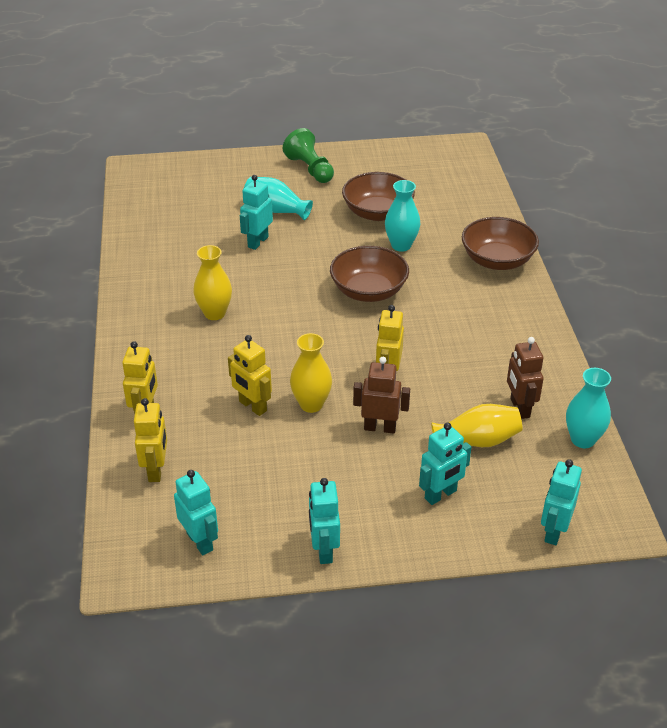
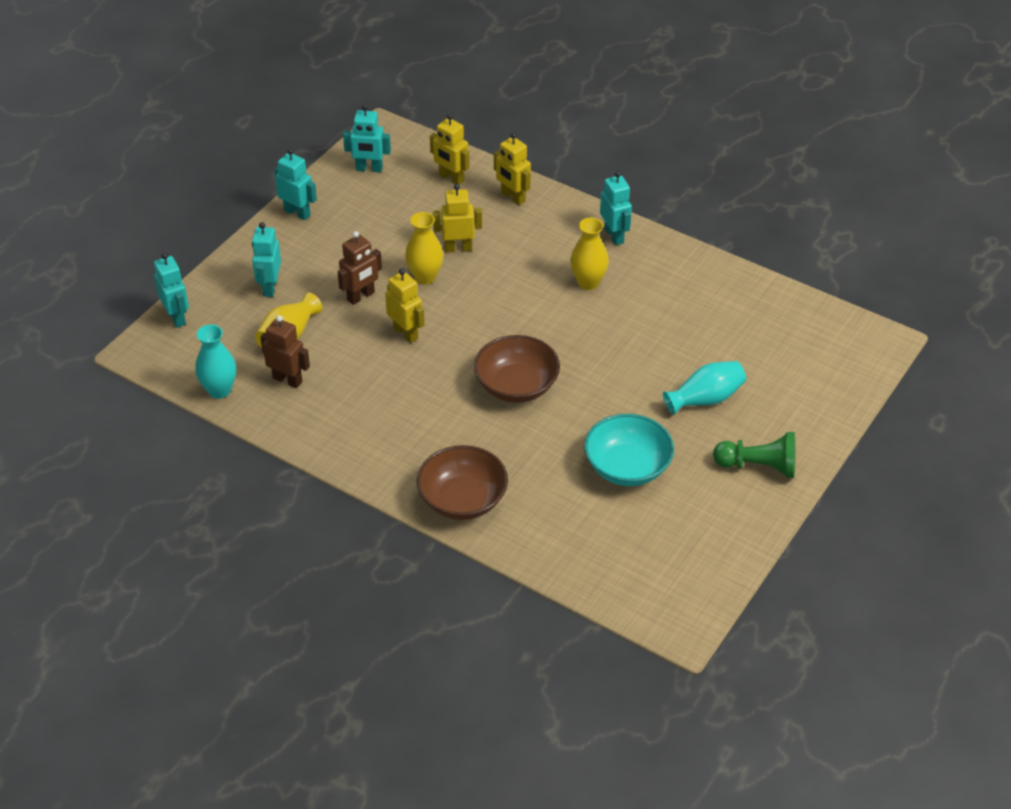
camera: 130 degrees right, 5 degrees up
(257, 242) = (664, 359): turquoise robot -> turquoise robot (614, 236)
(377, 212) = (627, 467): brown bowl -> turquoise bowl
(401, 245) = (557, 449): turquoise vase -> none

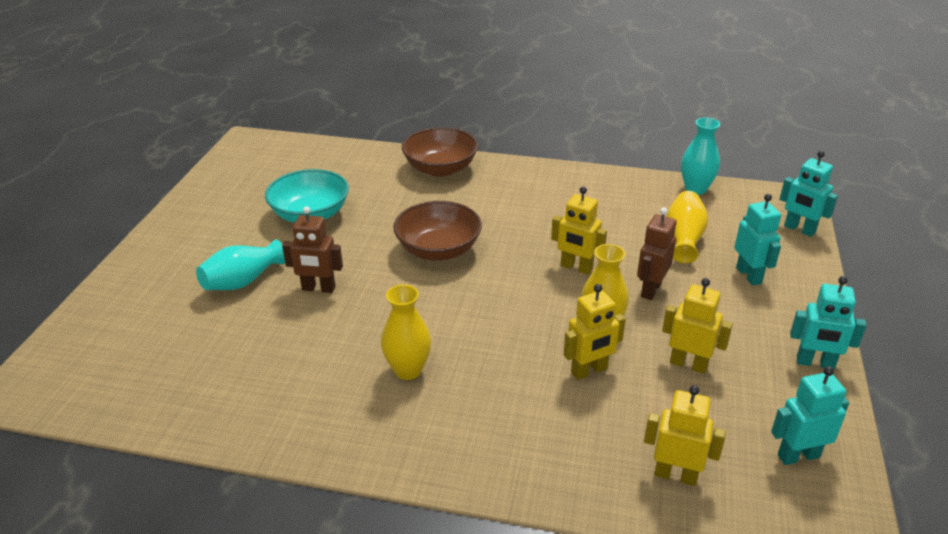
camera: 160 degrees right, 10 degrees down
(287, 380) = (648, 208): brown robot -> brown robot (318, 288)
(513, 197) = (568, 468): yellow robot -> yellow robot (688, 364)
(614, 236) = (397, 446): turquoise robot -> none
(758, 466) = (186, 240): green pawn -> none

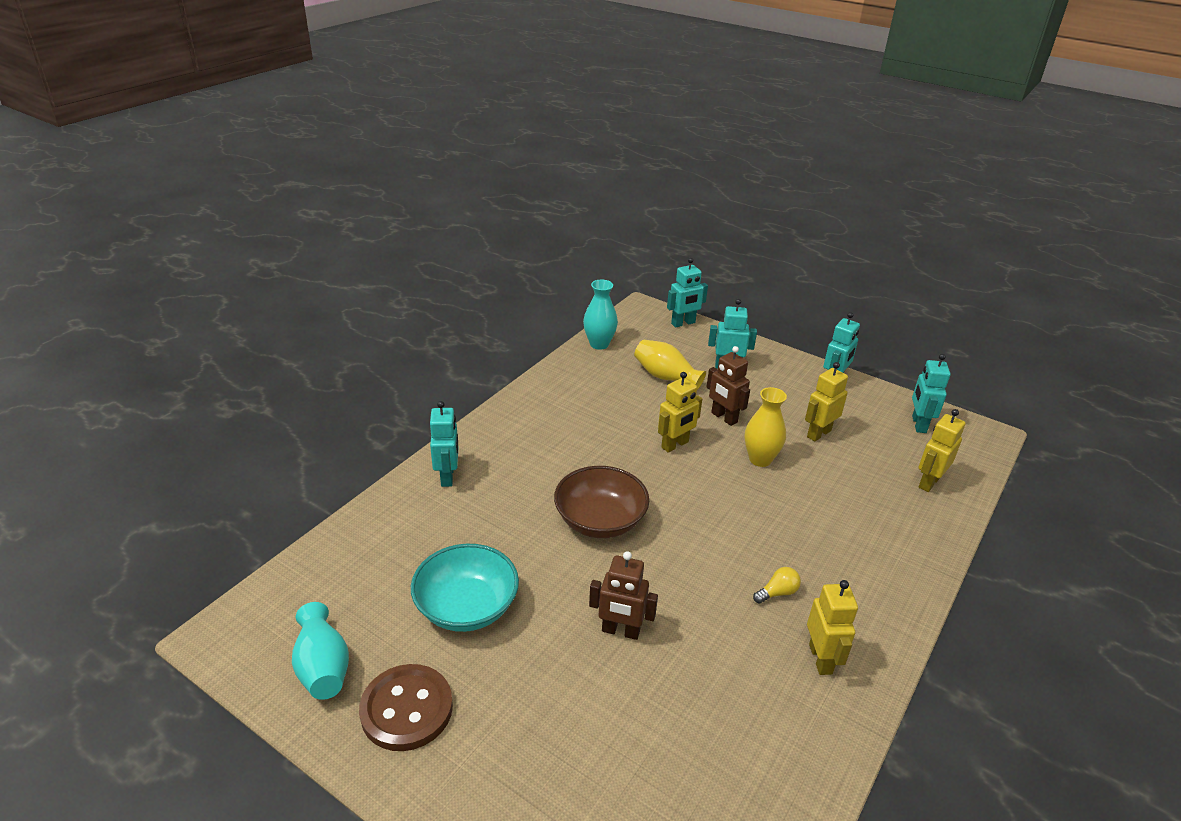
camera: 70 degrees left, 0 degrees up
(214, 218) = (406, 709): none -> brown button
(243, 281) = (572, 699): turquoise vase -> turquoise vase (323, 667)
(318, 288) = (620, 631): brown robot -> brown robot turned 75 degrees clockwise
(408, 370) = (777, 592): yellow vase -> yellow light bulb
(440, 169) = (448, 476): brown bowl -> turquoise robot
(589, 371) = (811, 484): yellow robot -> yellow robot (821, 659)

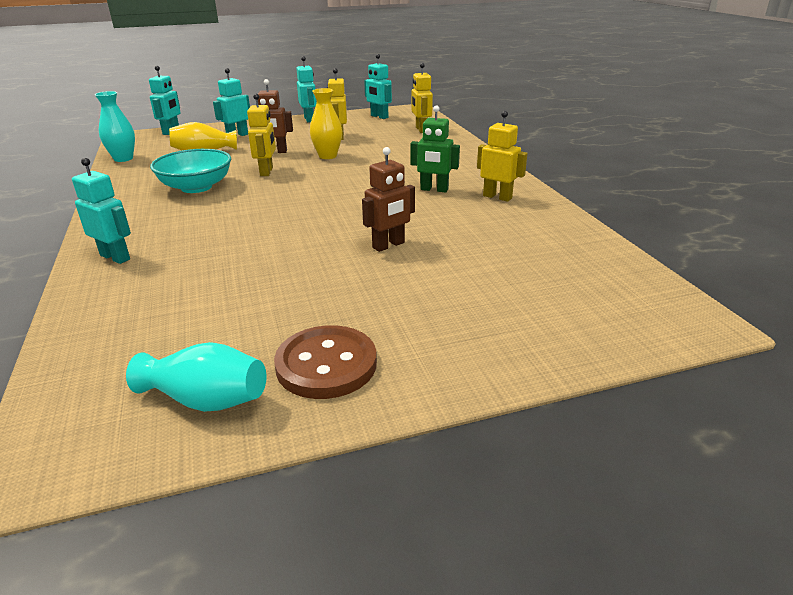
camera: 50 degrees left, 5 degrees down
(467, 607) = (267, 297): turquoise bowl -> turquoise bowl (196, 187)
(600, 521) = (282, 217): brown bowl -> none
(777, 592) = (434, 189): yellow light bulb -> green robot

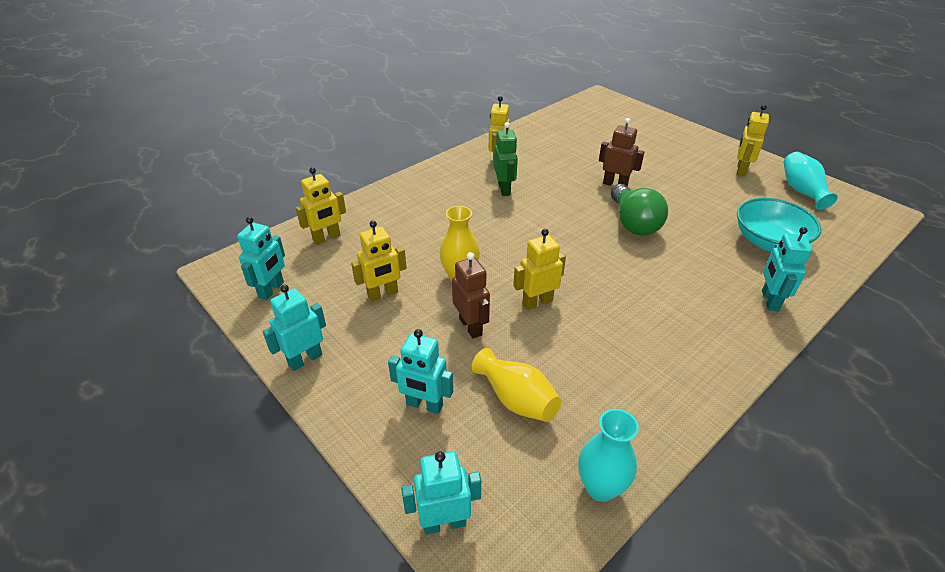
camera: 115 degrees left, 10 degrees up
(196, 187) = (617, 335): turquoise bowl -> turquoise bowl (769, 242)
(307, 233) = (633, 223): none -> green light bulb
(326, 364) = (741, 170): brown button -> yellow robot

